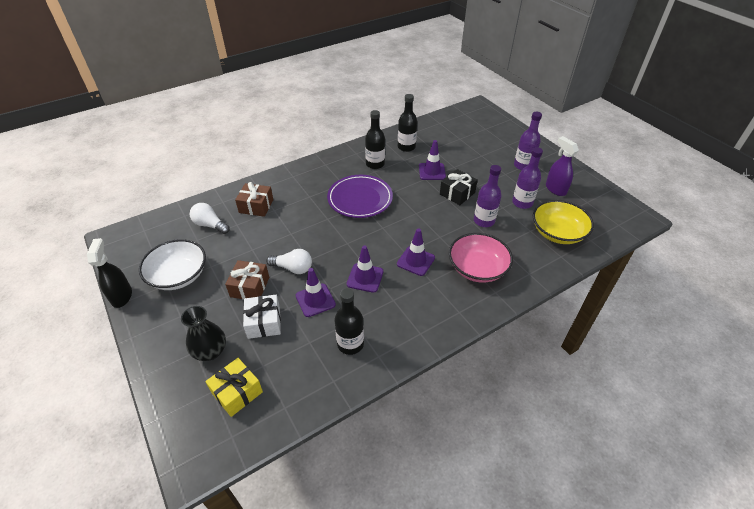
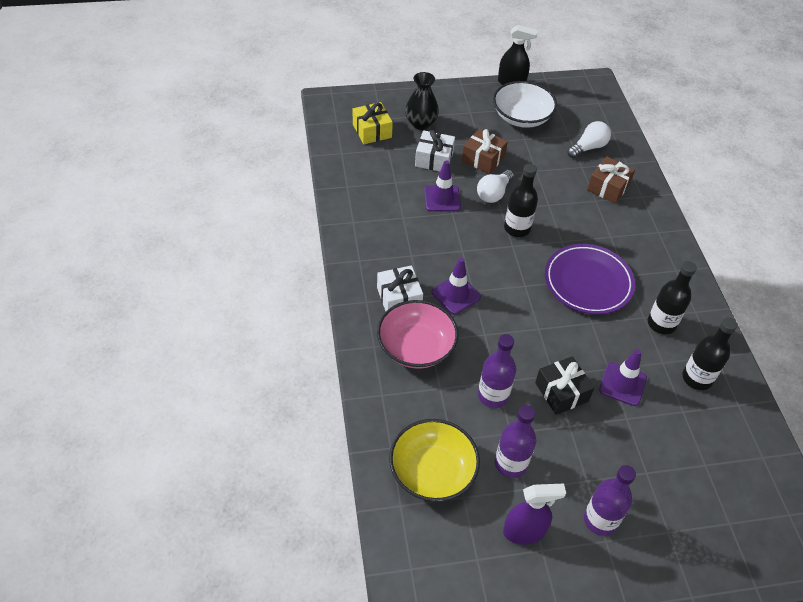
camera: 110 degrees right, 5 degrees up
(350, 344) = (377, 207): black bottle -> black bottle (517, 228)
(365, 278) = (452, 243): purple traffic cone -> none
(441, 292) = (399, 298): none -> white gift

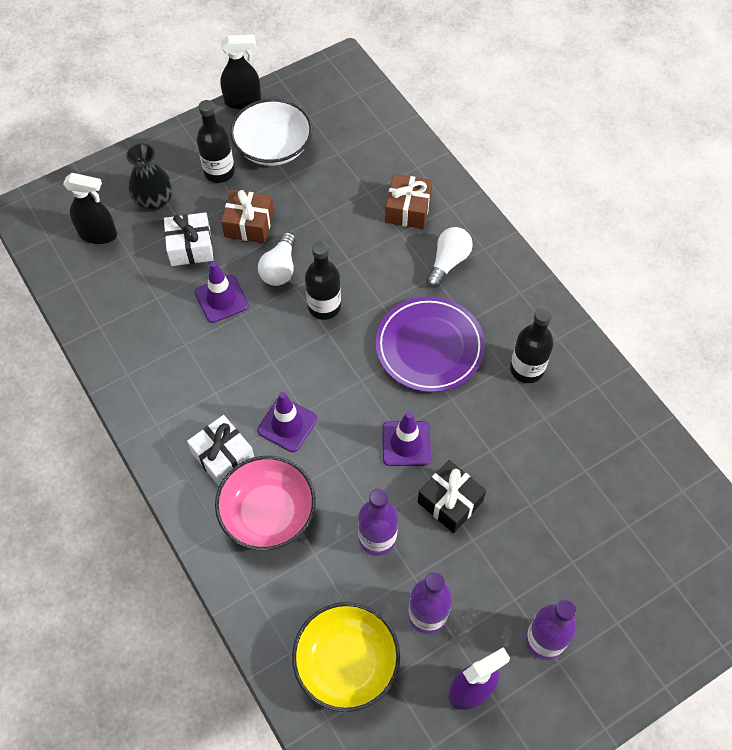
camera: 20 degrees left, 10 degrees up
(372, 131) = (98, 234): yellow gift -> black spray bottle
(588, 147) = (366, 162): white light bulb -> white light bulb (448, 262)
(622, 384) = (511, 463): purple traffic cone -> purple traffic cone (406, 443)
(697, 378) = (586, 423): black bottle -> black bottle (219, 172)

